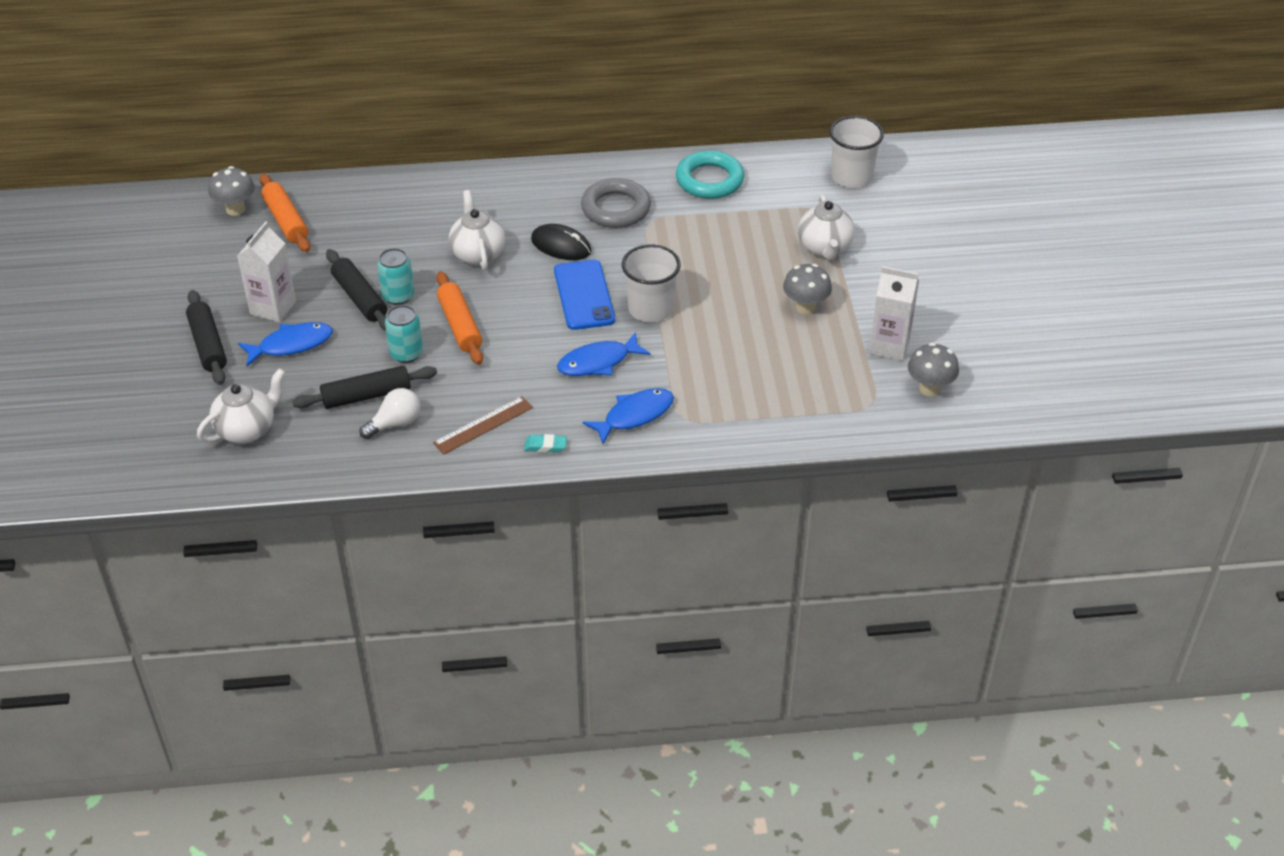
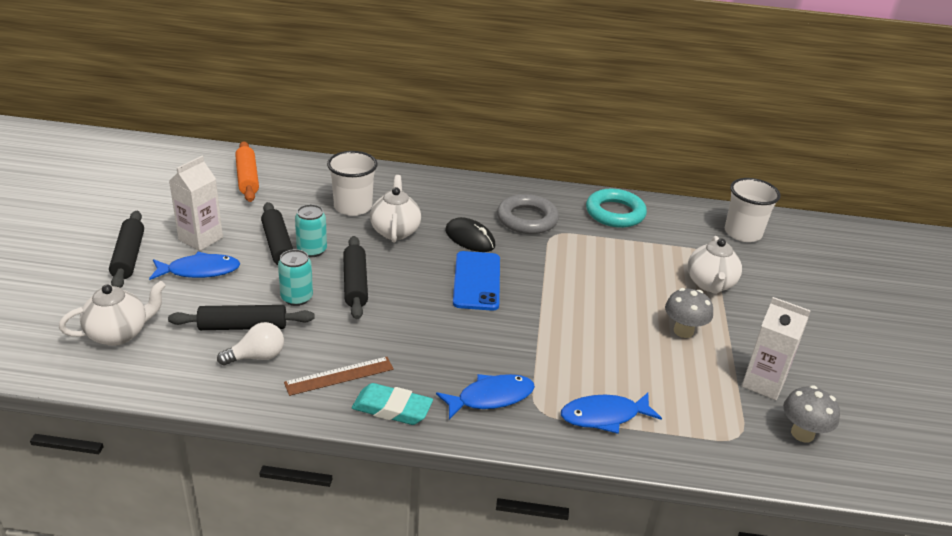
camera: 10 degrees right, 10 degrees down
(235, 209) = (212, 163): grey mushroom -> none
(460, 325) = (355, 284): orange rolling pin -> black rolling pin
(545, 446) = (392, 409): turquoise eraser -> turquoise eraser, size x1.78
(598, 362) = (471, 341): blue fish -> blue fish (604, 416)
(650, 309) = (534, 304): white cup -> white cup (353, 207)

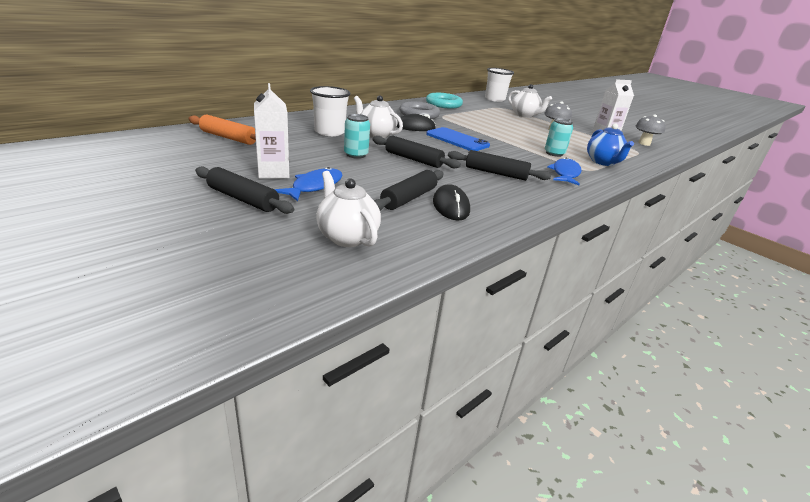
camera: 50 degrees left, 5 degrees down
(119, 334) = (347, 237): white teapot -> white teapot turned 45 degrees counterclockwise
(257, 357) = (450, 206): white light bulb -> black mouse
(278, 245) = (331, 159): black rolling pin -> black rolling pin (496, 173)
(297, 298) = (402, 175): turquoise can -> turquoise can (554, 153)
(339, 376) = (502, 194): brown ruler -> none
(392, 409) = (551, 194): turquoise eraser -> none
(604, 416) = (603, 162): blue fish -> blue teapot

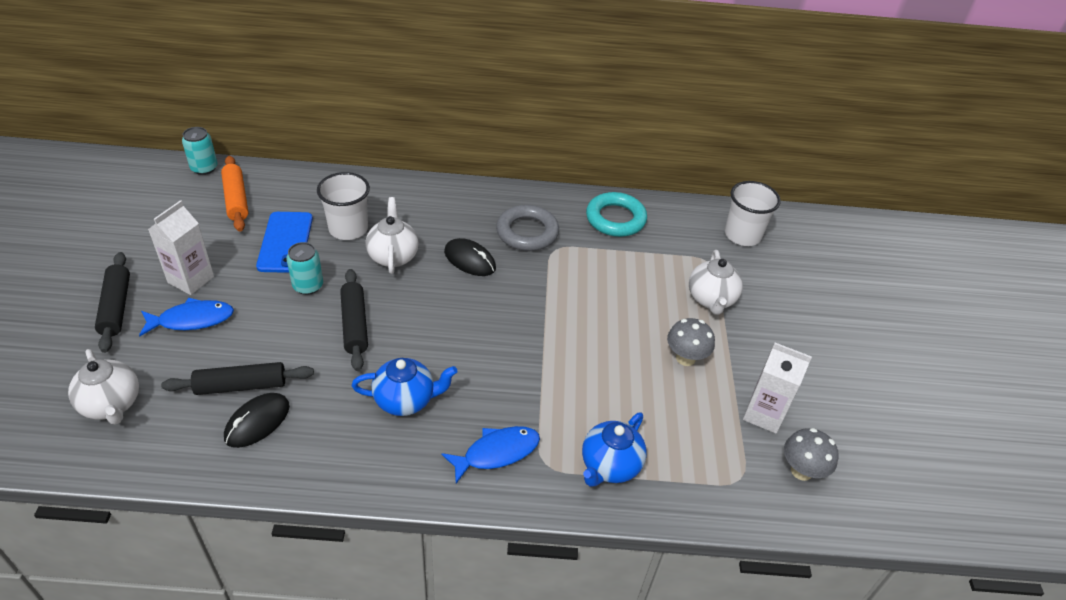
camera: 45 degrees right, 15 degrees up
(347, 237) = (112, 405): white teapot -> white teapot turned 135 degrees clockwise
(457, 140) = (478, 312): blue phone -> blue phone (285, 242)
(496, 173) = (405, 400): black rolling pin -> blue teapot
(554, 153) = (568, 407): turquoise can -> turquoise can (204, 168)

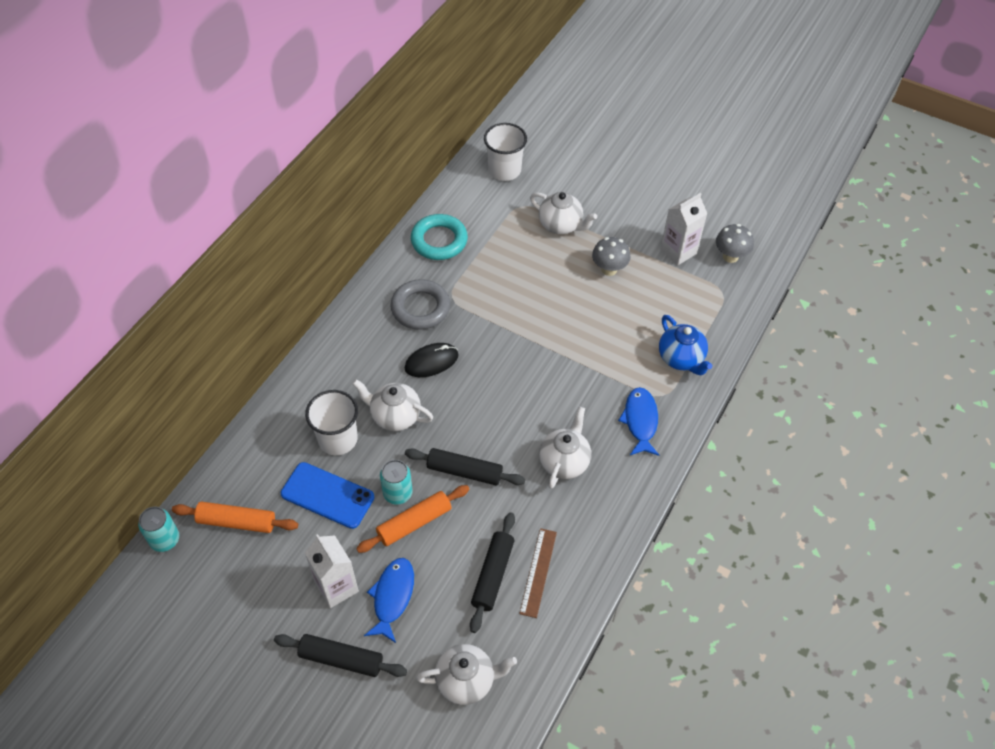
camera: 60 degrees left, 10 degrees up
(257, 422) = (538, 572): black mouse -> brown ruler
(279, 308) = (414, 523): none -> orange rolling pin
(405, 400) = (564, 462): blue teapot -> white teapot

